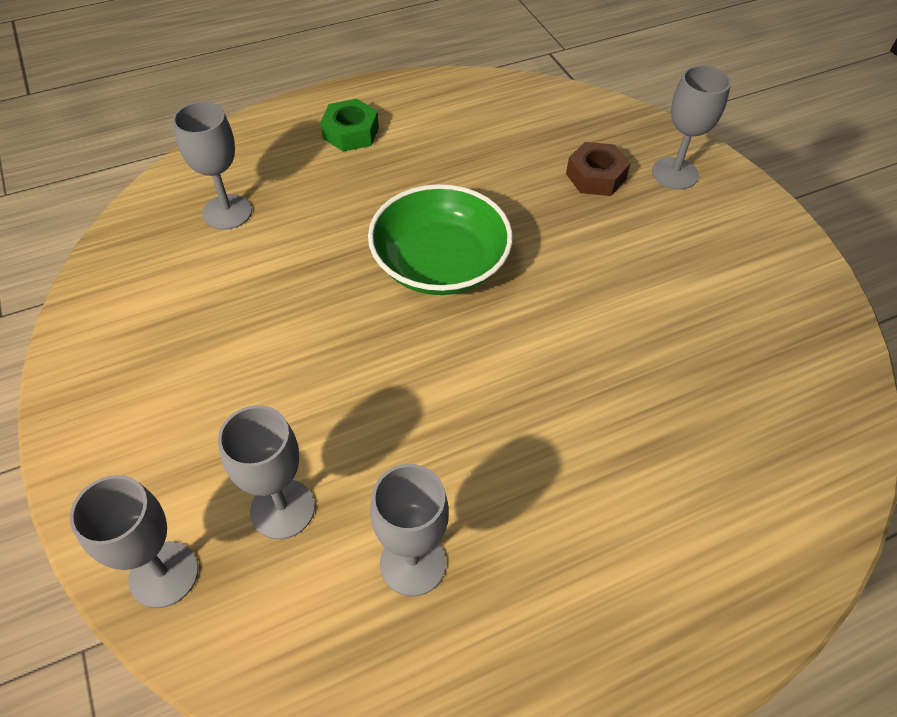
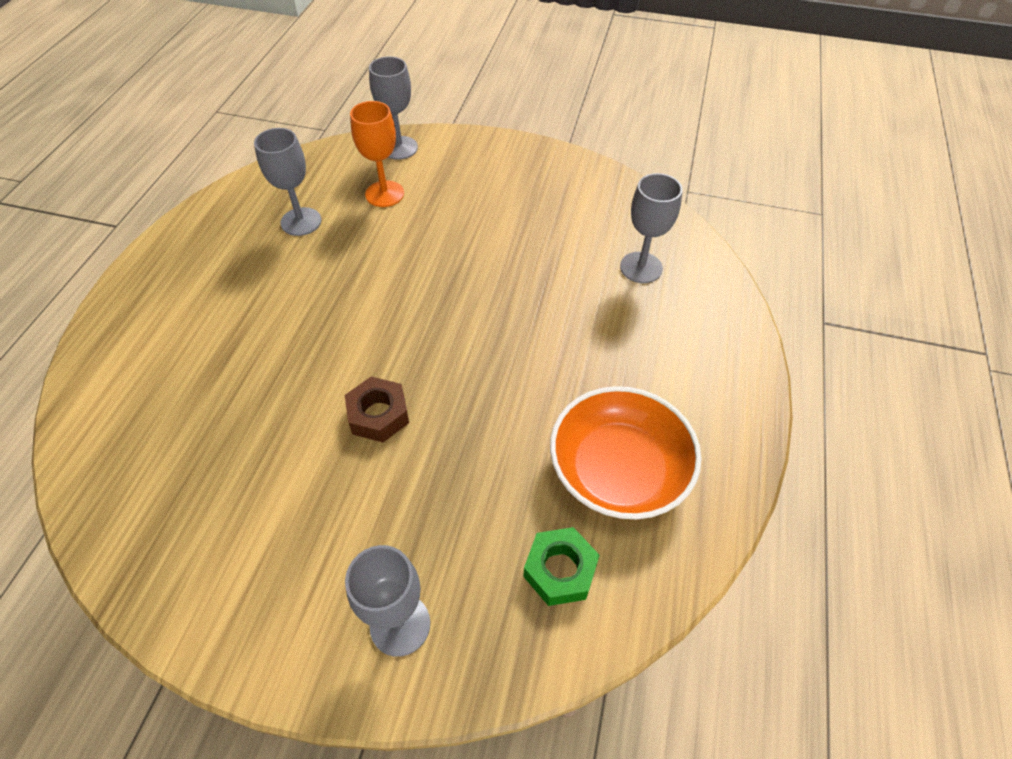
camera: 130 degrees right, 0 degrees up
(282, 509) = (384, 194): grey goblet -> orange goblet
(351, 133) = (685, 388): green nut -> green nut (560, 570)
(440, 263) = (476, 353): green bowl -> none
(459, 135) = (618, 469): none -> orange bowl
(596, 176) = (463, 542): brown nut -> brown nut (378, 415)

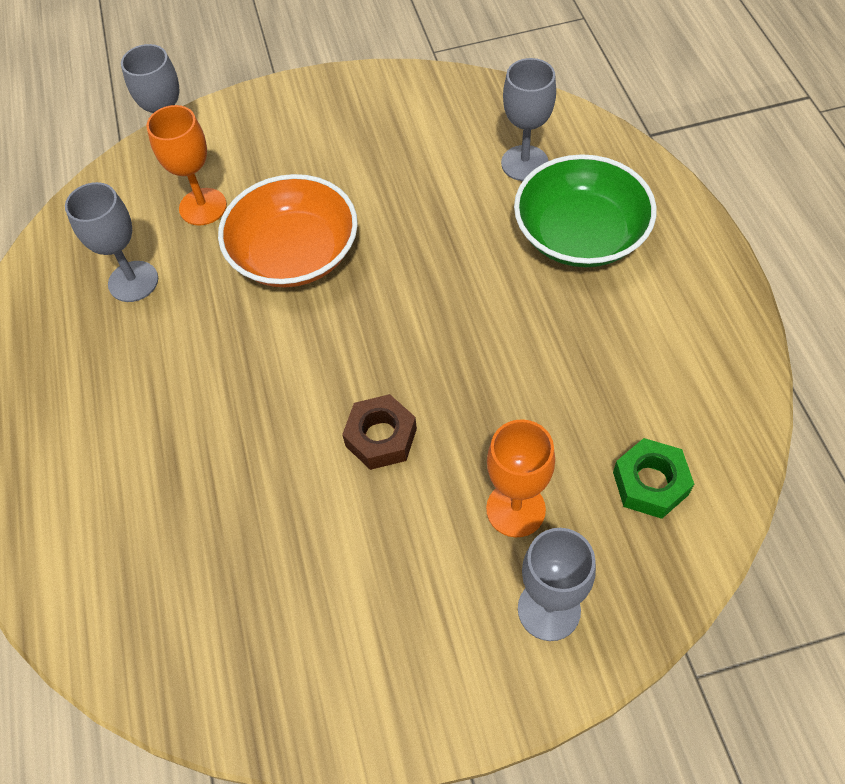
camera: 25 degrees left, 5 degrees up
(435, 527) = (515, 509): none -> orange goblet
(618, 469) = (638, 368): orange bowl -> orange bowl (294, 253)
(647, 341) = (580, 234): none -> green bowl

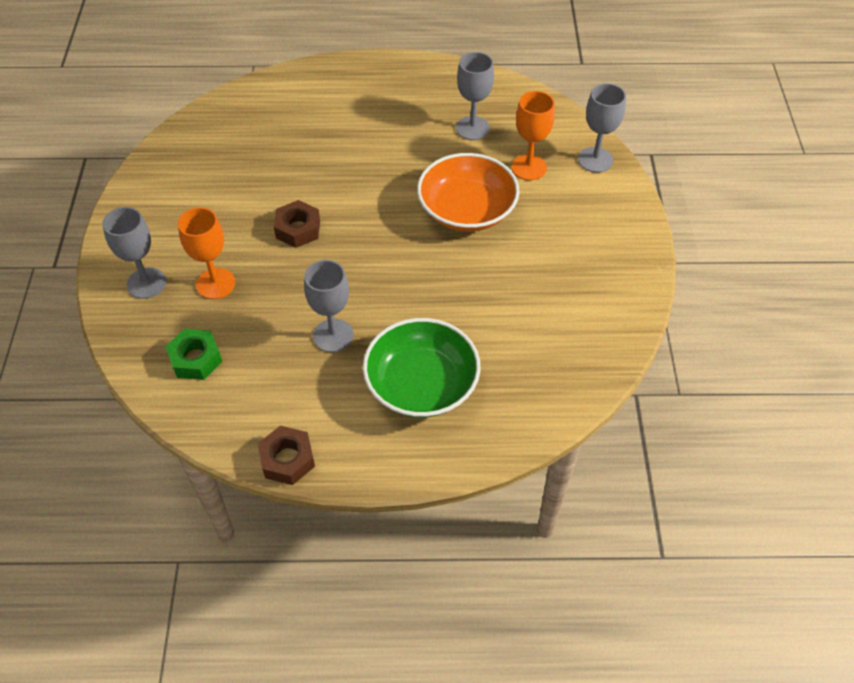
camera: 100 degrees right, 5 degrees down
(524, 163) = (511, 367): grey goblet -> grey goblet (333, 335)
(739, 329) = (287, 459): none -> brown nut

